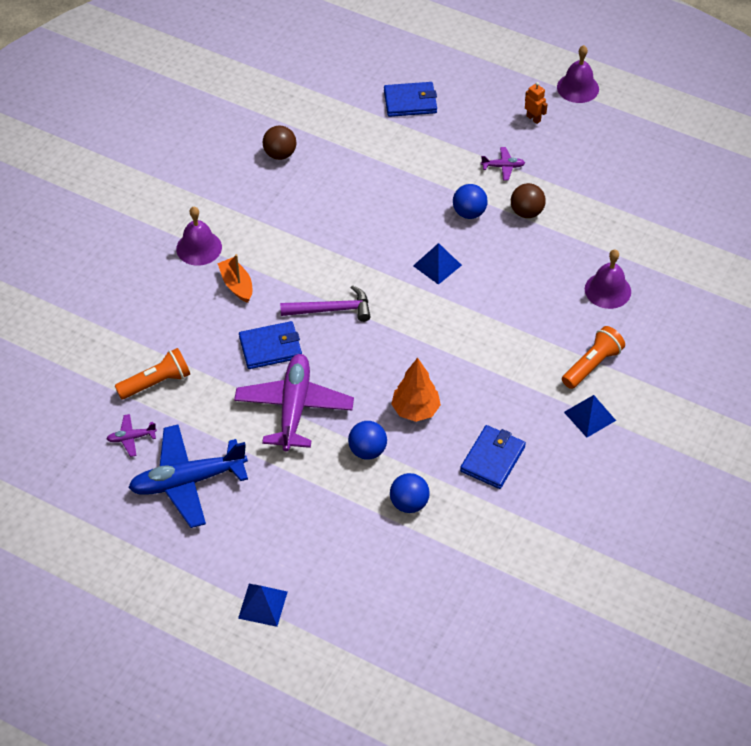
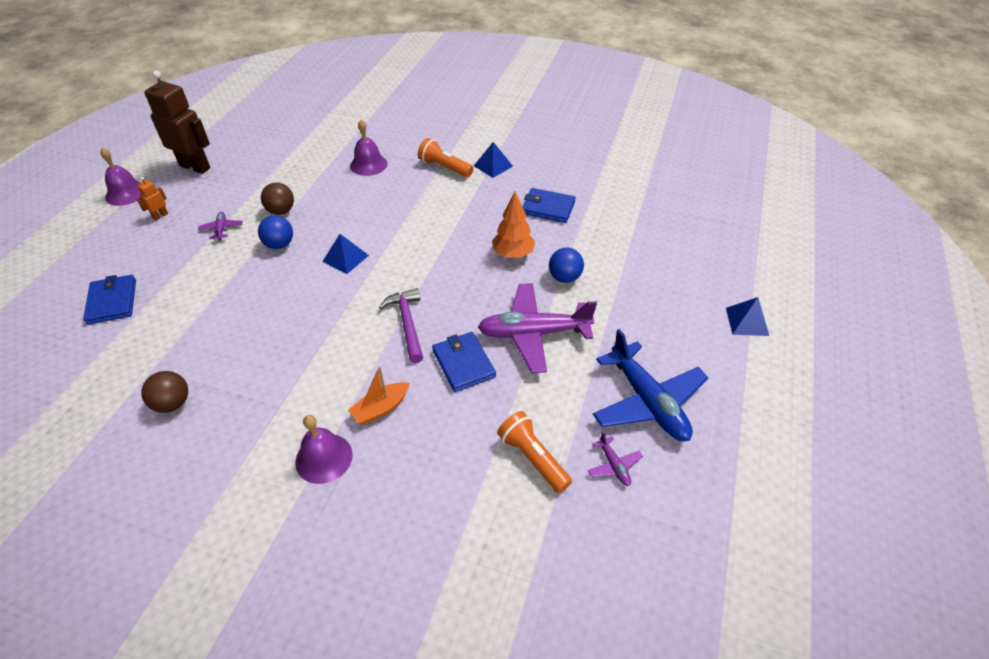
camera: 100 degrees left, 5 degrees down
(409, 503) = (607, 247): blue ball -> none
(621, 136) = (195, 167): none -> brown robot

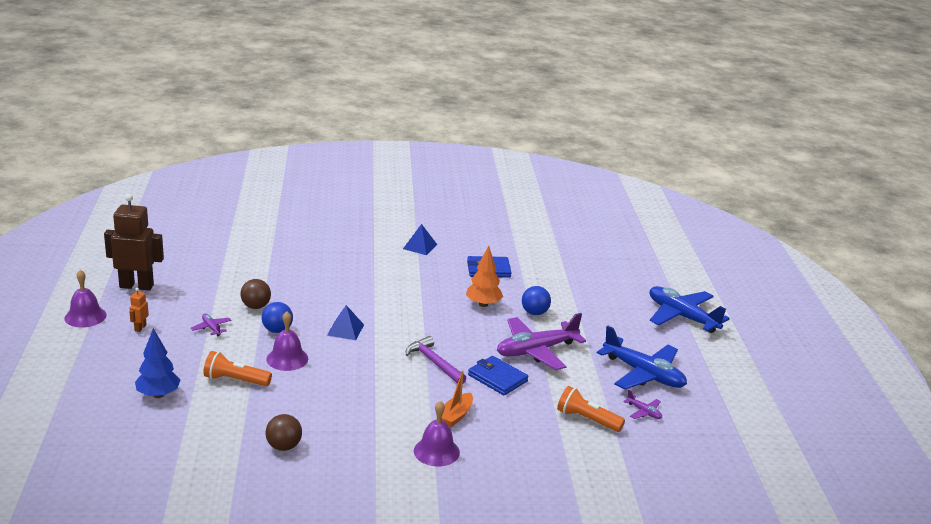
camera: 25 degrees left, 20 degrees down
(112, 301) = (158, 394): blue wallet -> blue tree
(368, 164) = (307, 261): purple bell -> purple bell (287, 359)
(444, 167) = (378, 253): orange flashlight -> orange flashlight (235, 380)
(747, 321) = (682, 317): blue pyramid -> blue plane

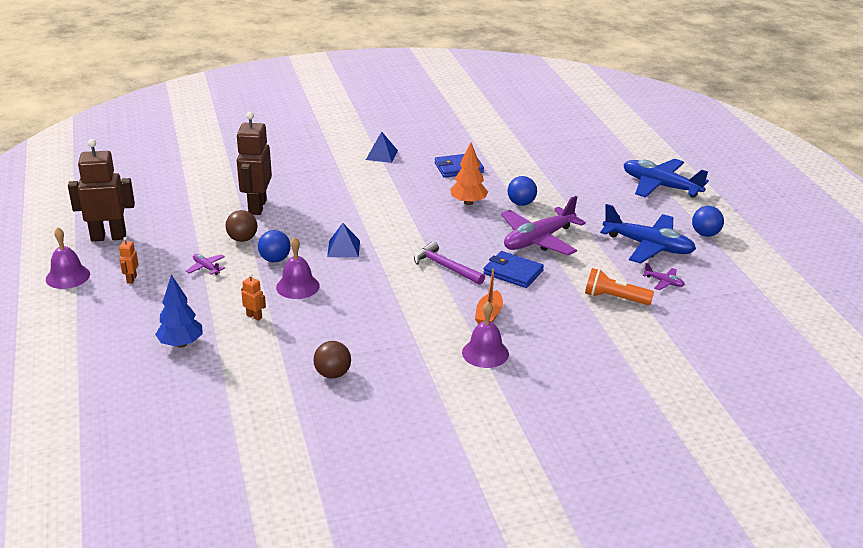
camera: 10 degrees left, 5 degrees up
(235, 380) = (254, 316): orange flashlight -> orange robot
(282, 278) = (257, 207): none -> brown robot
(707, 371) = (705, 234): none -> blue ball

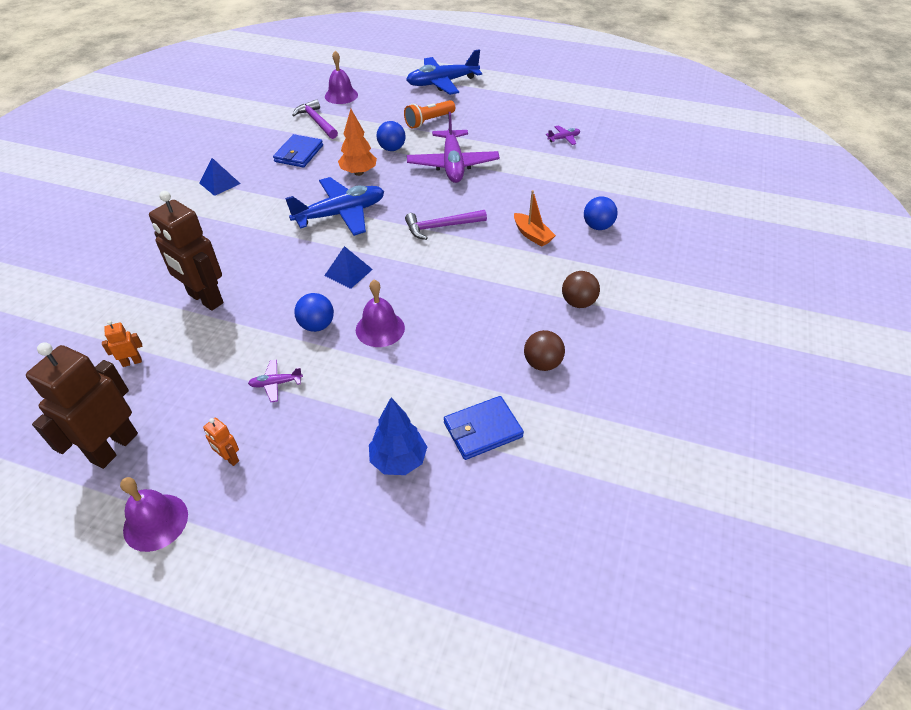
camera: 55 degrees left, 15 degrees up
(242, 239) = (253, 334): brown ball -> brown ball (578, 302)
(254, 316) = (401, 381): orange robot -> orange robot (132, 362)
(485, 353) = (582, 260): purple bell -> purple bell (341, 95)
(512, 156) = (317, 121): none -> purple hammer
(513, 272) = (484, 197): blue wallet -> blue wallet (482, 430)
(614, 298) = (564, 167): orange flashlight -> orange flashlight (429, 121)
(648, 246) = (513, 123): blue plane -> blue plane (340, 214)
(705, 234) = (522, 96): blue ball -> blue ball (597, 226)

